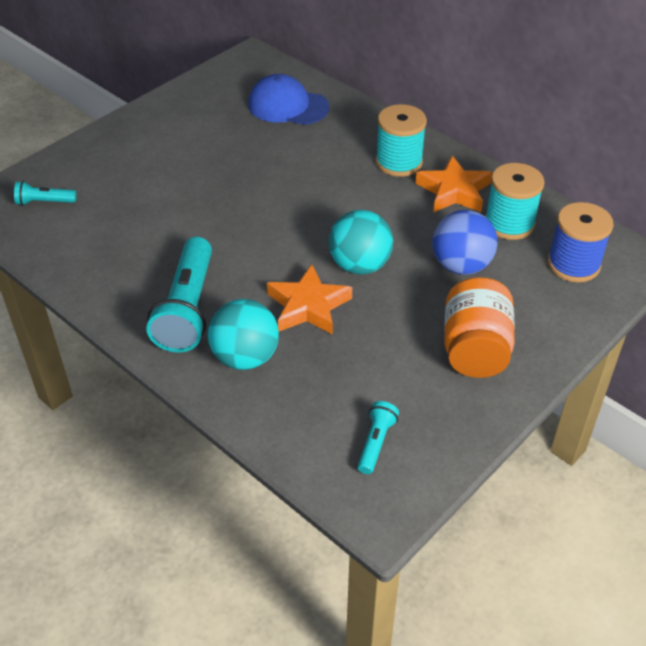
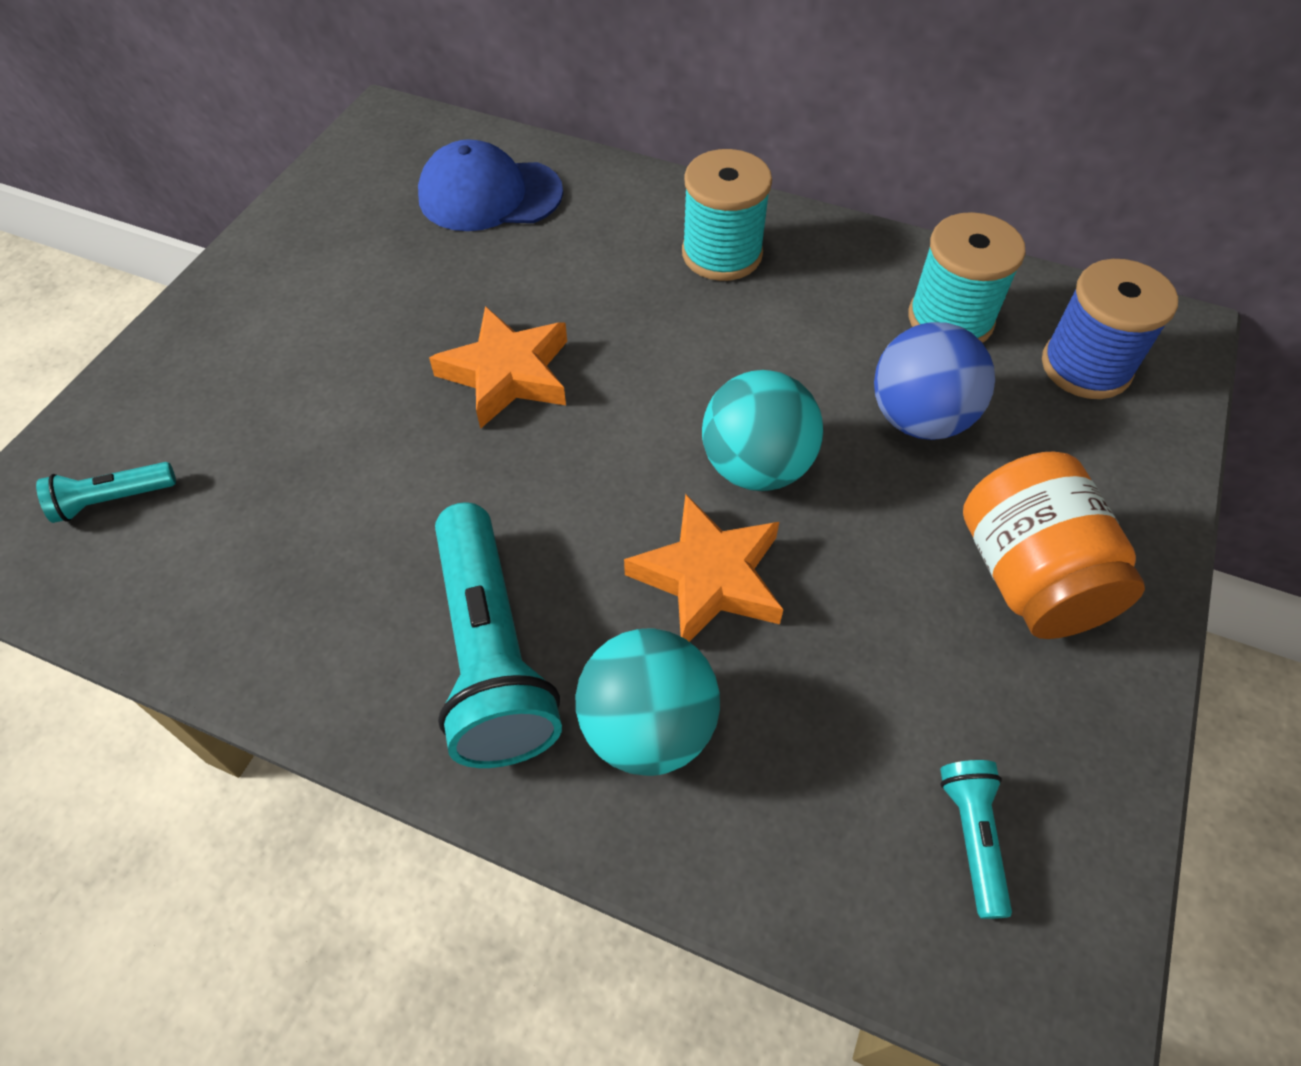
camera: 20 degrees left, 10 degrees up
(454, 191) = (835, 283): orange star -> orange star (507, 374)

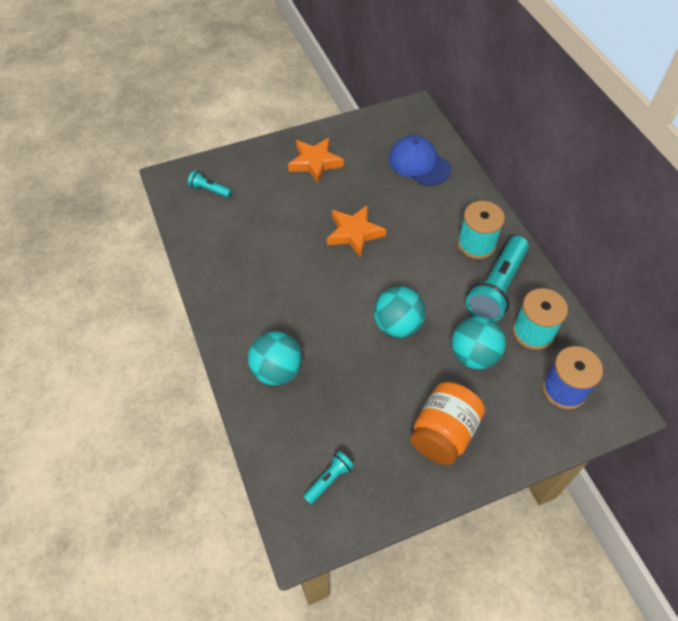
camera: 45 degrees right, 0 degrees up
(491, 653) = (259, 314): turquoise flashlight -> turquoise flashlight (497, 287)
(709, 577) = (342, 345): orange star -> orange star (315, 162)
(919, 419) = (473, 355): blue ball -> turquoise ball

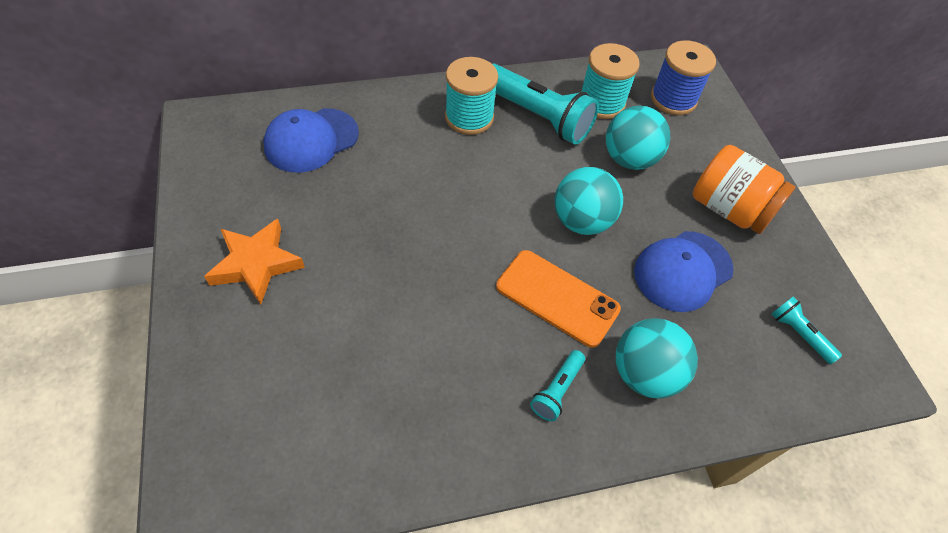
camera: 85 degrees left, 0 degrees up
(209, 190) = (256, 440): turquoise flashlight -> turquoise flashlight (557, 390)
(326, 315) = (557, 298): none -> orange phone
(354, 233) = (418, 238): orange star -> none
(369, 395) = (682, 271): none -> blue cap

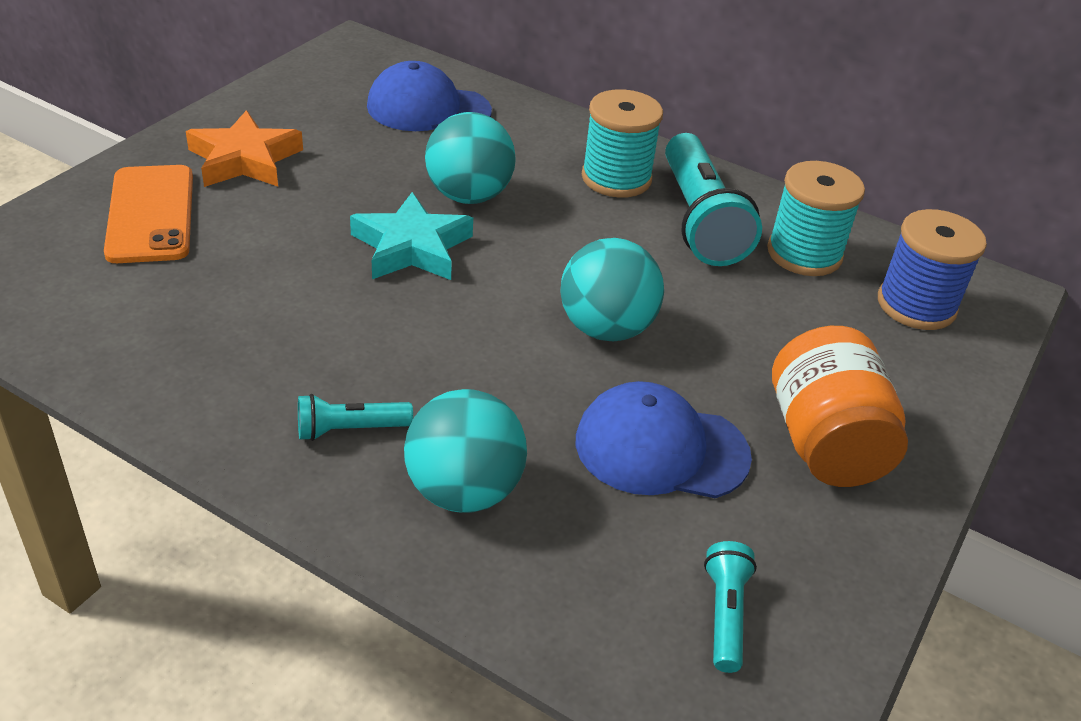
camera: 45 degrees right, 15 degrees down
(433, 248) = (412, 247): none -> turquoise star
(557, 298) = (472, 365): orange phone -> orange phone (151, 214)
(629, 159) = (758, 318): turquoise ball -> turquoise ball (468, 196)

